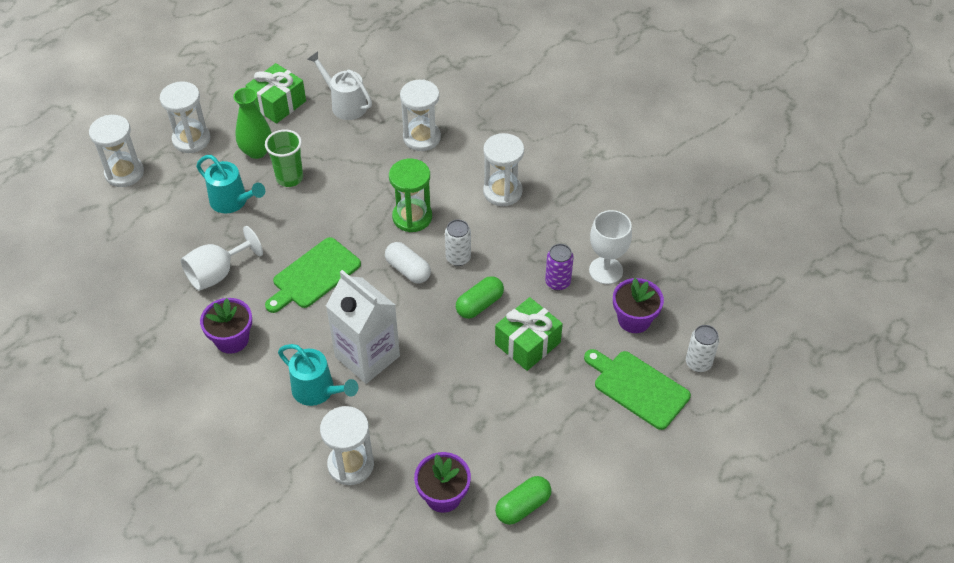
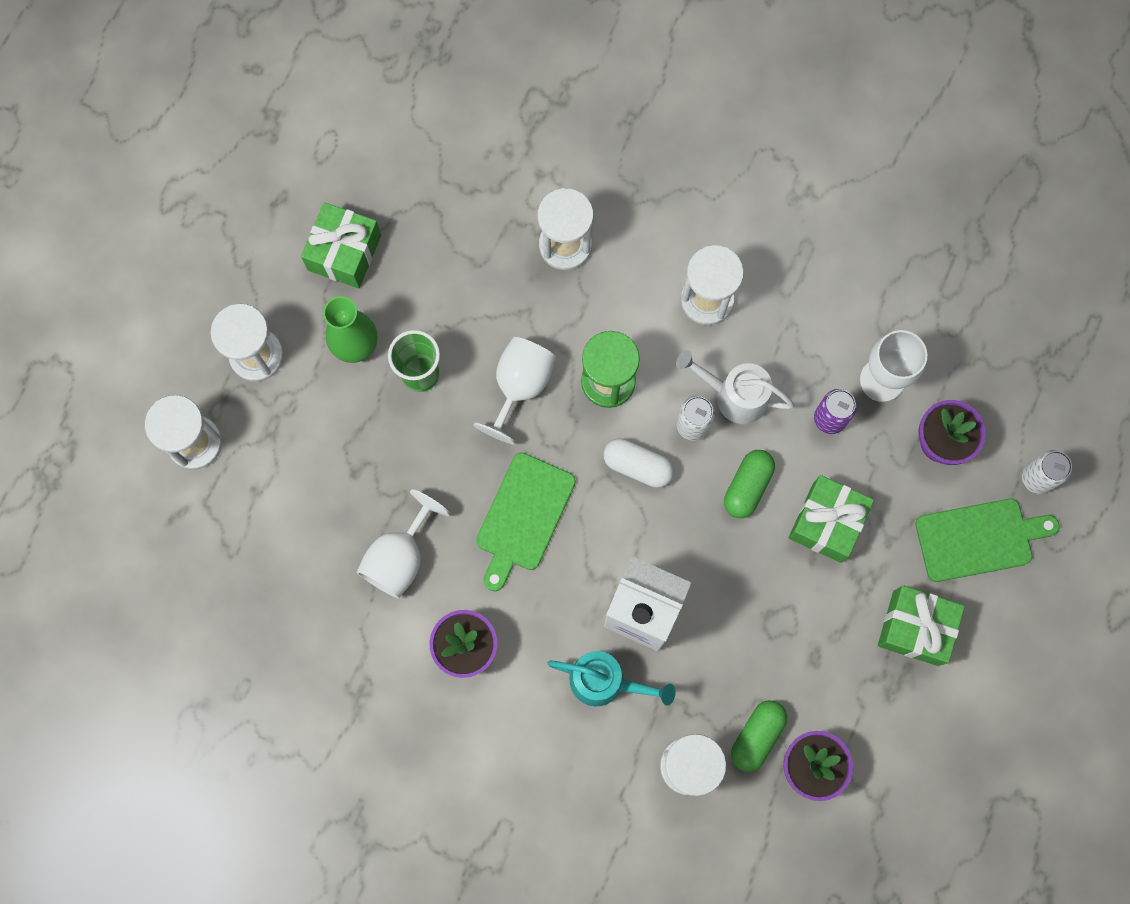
camera: 20 degrees left, 25 degrees up
(233, 202) = (364, 439): turquoise watering can -> none
(344, 104) = (436, 223): white watering can -> white watering can (733, 395)
(351, 203) = (520, 386): none -> white goblet
(523, 506) = (905, 746): green capsule -> green capsule (757, 736)
(565, 430) = (915, 628): none -> green gift
(638, 388) = (979, 539): green cutting board -> green cutting board turned 150 degrees clockwise

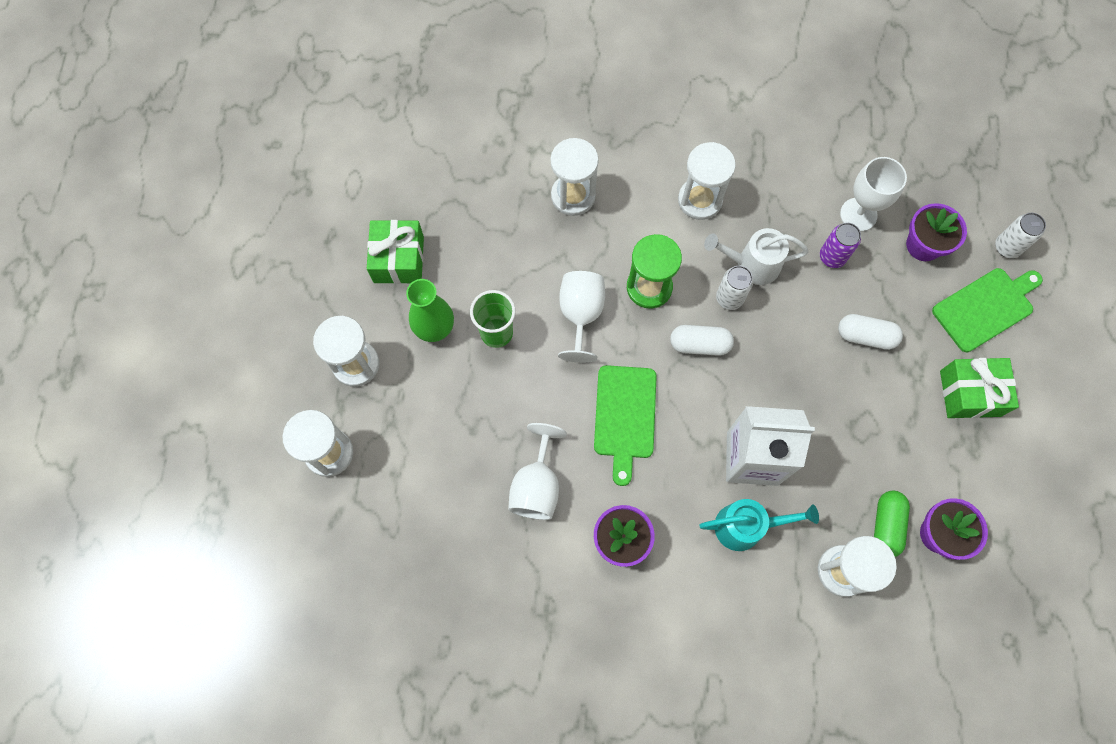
camera: 20 degrees left, 5 degrees down
(747, 487) = (792, 330): green capsule -> none
(827, 522) = (865, 336): green gift -> white capsule

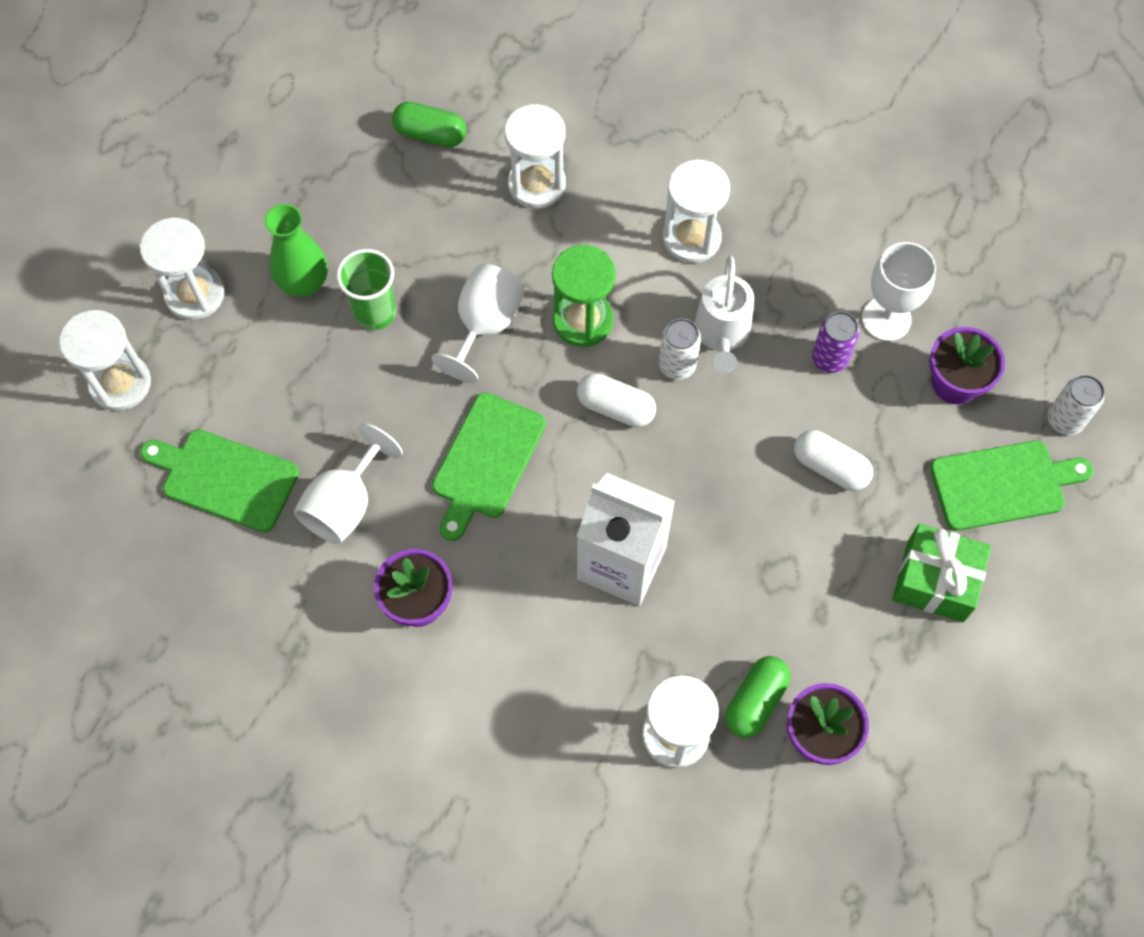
camera: 20 degrees right, 5 degrees down
(399, 259) = (296, 191): green gift -> none
(439, 498) = (225, 479): none -> green cutting board
(479, 183) = (430, 134): none -> green capsule
(746, 526) = (579, 640): turquoise watering can -> none
(751, 265) = (722, 335): white watering can -> white watering can turned 105 degrees counterclockwise

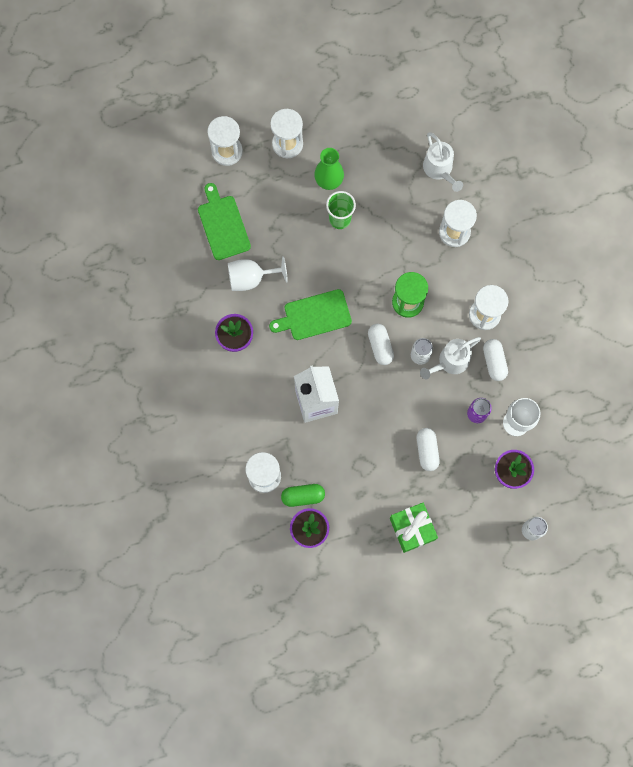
camera: 50 degrees right, 10 degrees up
(430, 134) = (440, 170): green capsule -> white watering can
(485, 325) = (372, 266): white goblet -> none
(771, 278) = (494, 362): none -> white capsule
(1003, 484) = (479, 525): green cutting board -> none

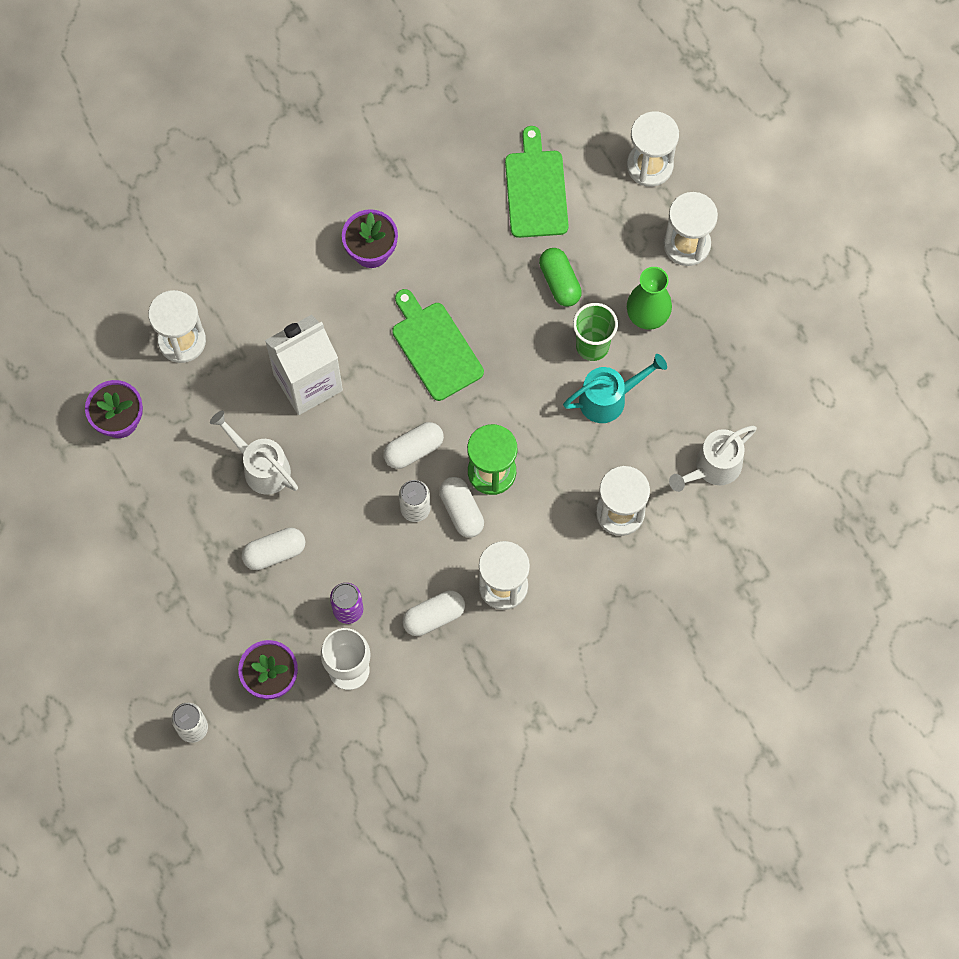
camera: 75 degrees right, 5 degrees down
(223, 225) = (536, 190): green cutting board -> green cutting board turned 60 degrees counterclockwise
(251, 278) = (467, 248): white goblet -> none
(303, 496) = (166, 399): green capsule -> green capsule (559, 282)
(377, 218) = (609, 398): none -> turquoise watering can
(412, 529) = (155, 559): green gift -> none
(429, 327) = (461, 511): none -> white capsule
(450, 362) = (416, 553): white watering can -> white watering can (261, 467)

